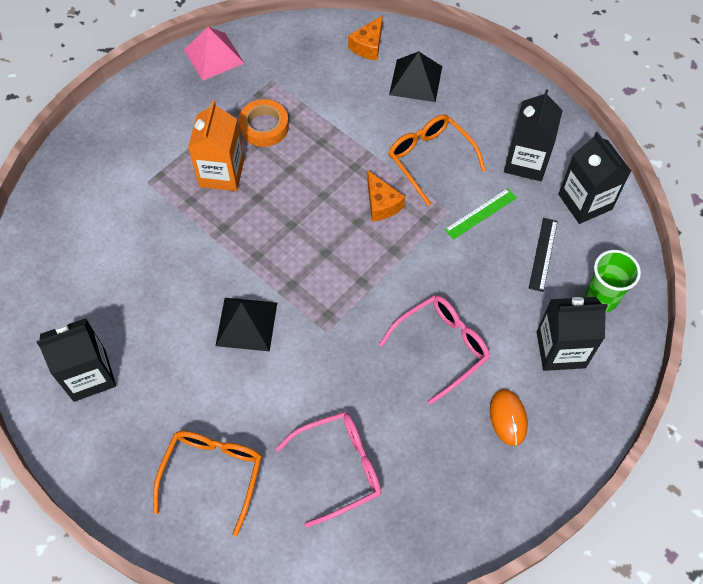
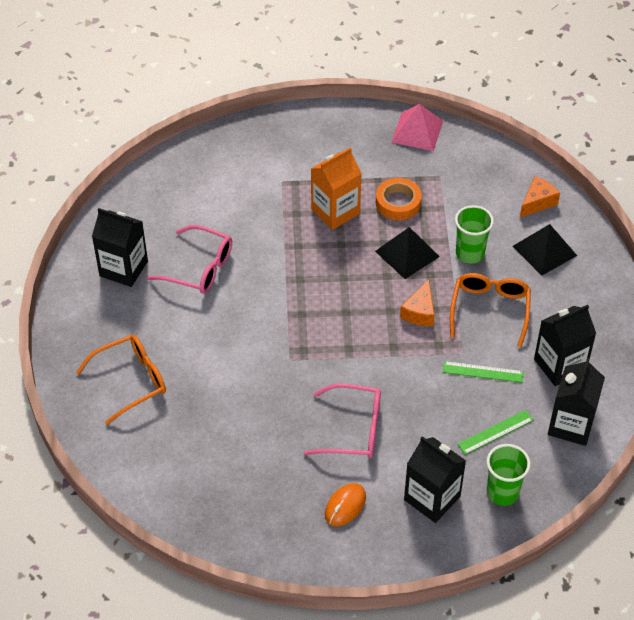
camera: 45 degrees right, 10 degrees down
(246, 324) = (246, 314): black pyramid -> black pyramid (407, 253)
(339, 468) = (207, 441): pink glasses -> pink glasses (199, 268)
(365, 125) = (470, 253): none -> green cup
(368, 46) = (537, 202): orange cheese -> orange cheese turned 150 degrees clockwise
(543, 254) = (495, 432): black ruler -> green ruler

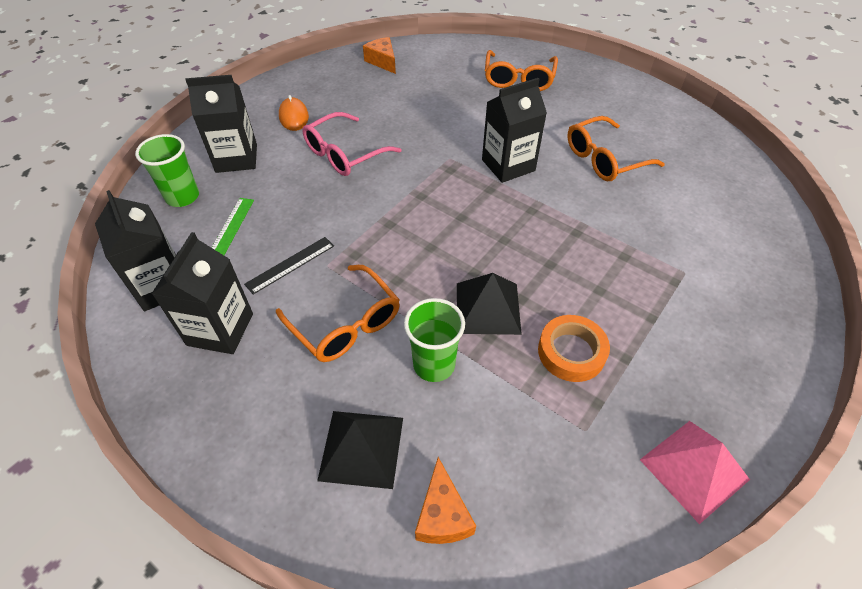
camera: 130 degrees right, 0 degrees up
(123, 268) = (641, 121): black carton -> black carton (508, 165)
(199, 268) = (604, 159): pink glasses -> orange glasses
(335, 211) = (602, 288): orange carton -> none
(420, 312) = (405, 267): orange cheese -> orange cheese (382, 61)
(483, 372) = (290, 265): green ruler -> black ruler

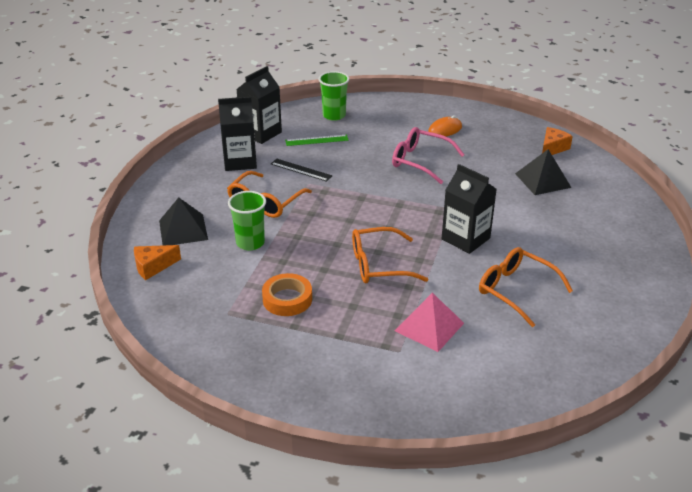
camera: 70 degrees right, 15 degrees down
(236, 158) = (383, 122): black carton -> none
(488, 308) = (307, 256): black pyramid -> black pyramid (543, 180)
(518, 79) = (596, 223): orange glasses -> orange glasses (379, 265)
(694, 469) = (216, 365): pink pyramid -> pink pyramid (429, 326)

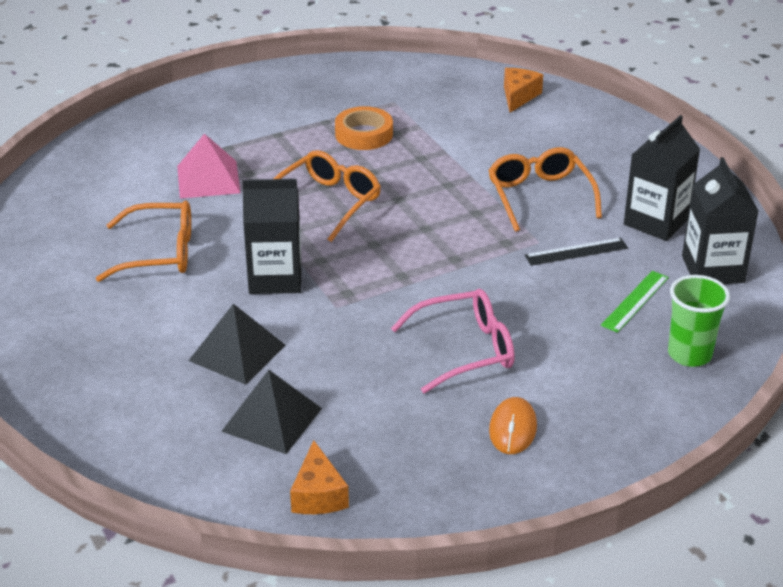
camera: 135 degrees right, 0 degrees up
(183, 230) = (559, 132): black pyramid -> black pyramid (237, 353)
(250, 243) = (479, 155): green cup -> none

